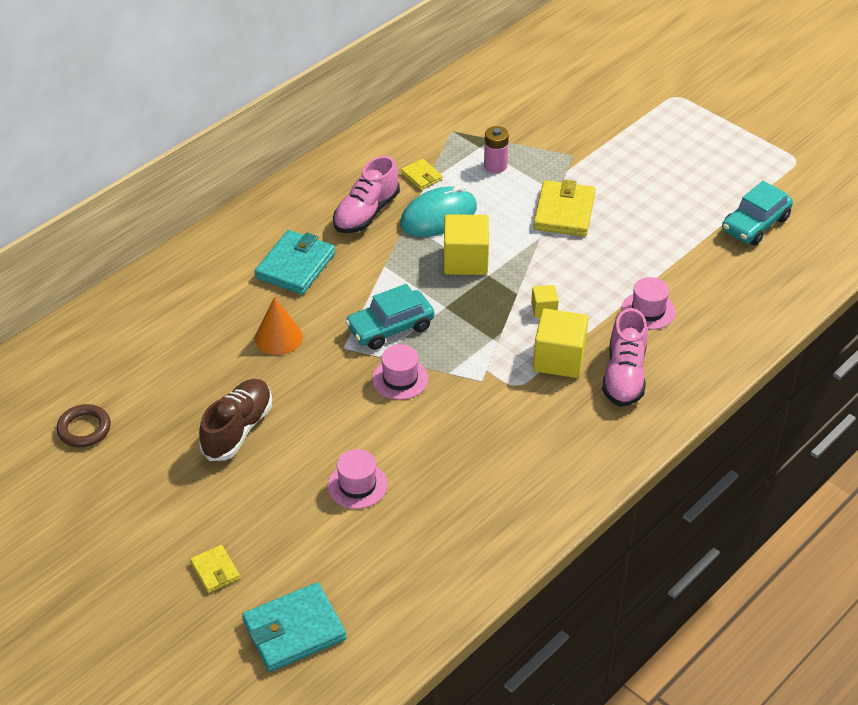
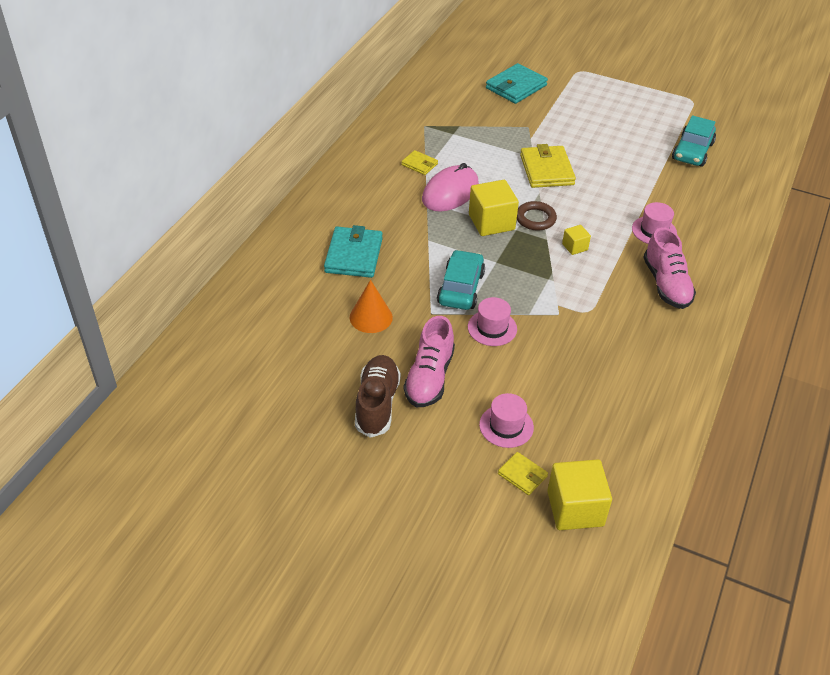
camera: 20 degrees left, 0 degrees up
(84, 429) = (236, 438): brown ring -> brown ring (535, 219)
(215, 571) = (423, 536): yellow wallet -> yellow wallet (522, 475)
(294, 630) = (523, 570): turquoise wallet -> turquoise wallet (516, 87)
(366, 213) = (390, 201): pink shoe -> pink shoe (429, 378)
(390, 328) = (460, 288): turquoise car -> turquoise car turned 150 degrees clockwise
(438, 216) = (450, 192): turquoise mouse -> pink mouse
(495, 166) = (473, 145): pink battery -> none
(559, 359) = (609, 283): yellow cube -> yellow cube (575, 508)

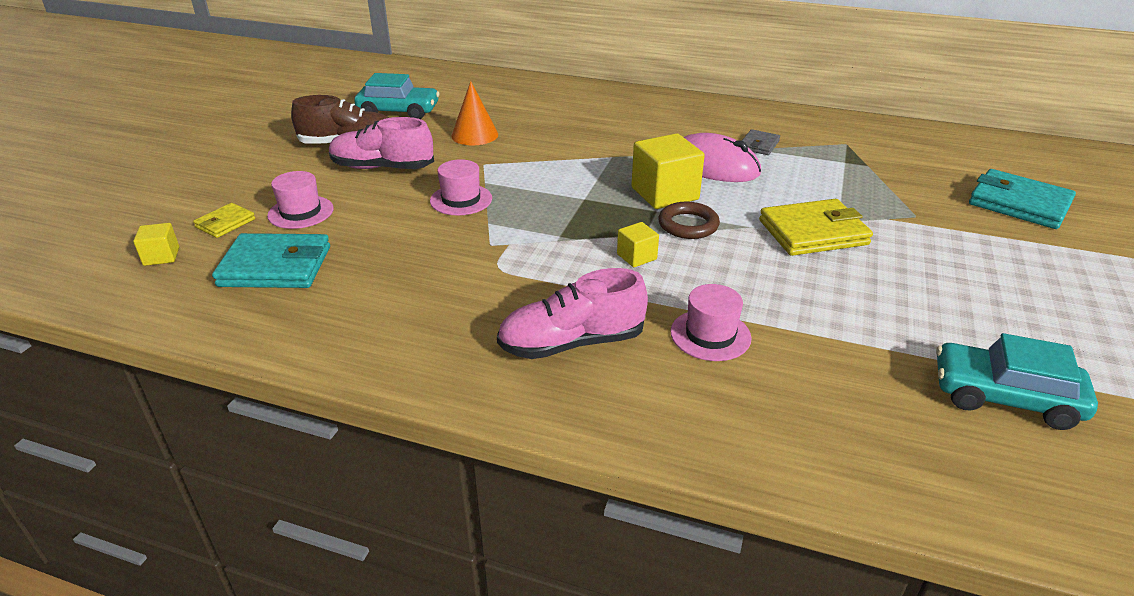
camera: 85 degrees right, 10 degrees down
(354, 255) = (571, 121): turquoise wallet -> turquoise wallet (275, 266)
(419, 164) = (759, 145): yellow wallet -> grey wallet
(460, 288) = (529, 179): turquoise car -> turquoise car (398, 111)
(575, 508) = (161, 256): yellow cube -> yellow cube, size x0.51

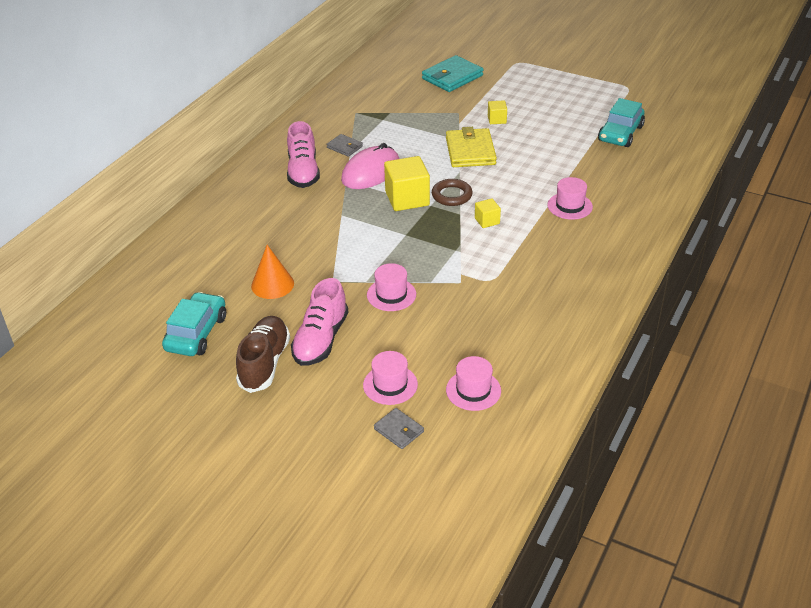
camera: 80 degrees left, 5 degrees up
(161, 256) = (447, 462): yellow cube -> yellow cube (497, 119)
(225, 223) = (399, 430): yellow wallet -> grey wallet
(275, 266) = (473, 390): turquoise wallet -> pink hat
(571, 343) = (574, 255): pink shoe -> pink shoe (303, 172)

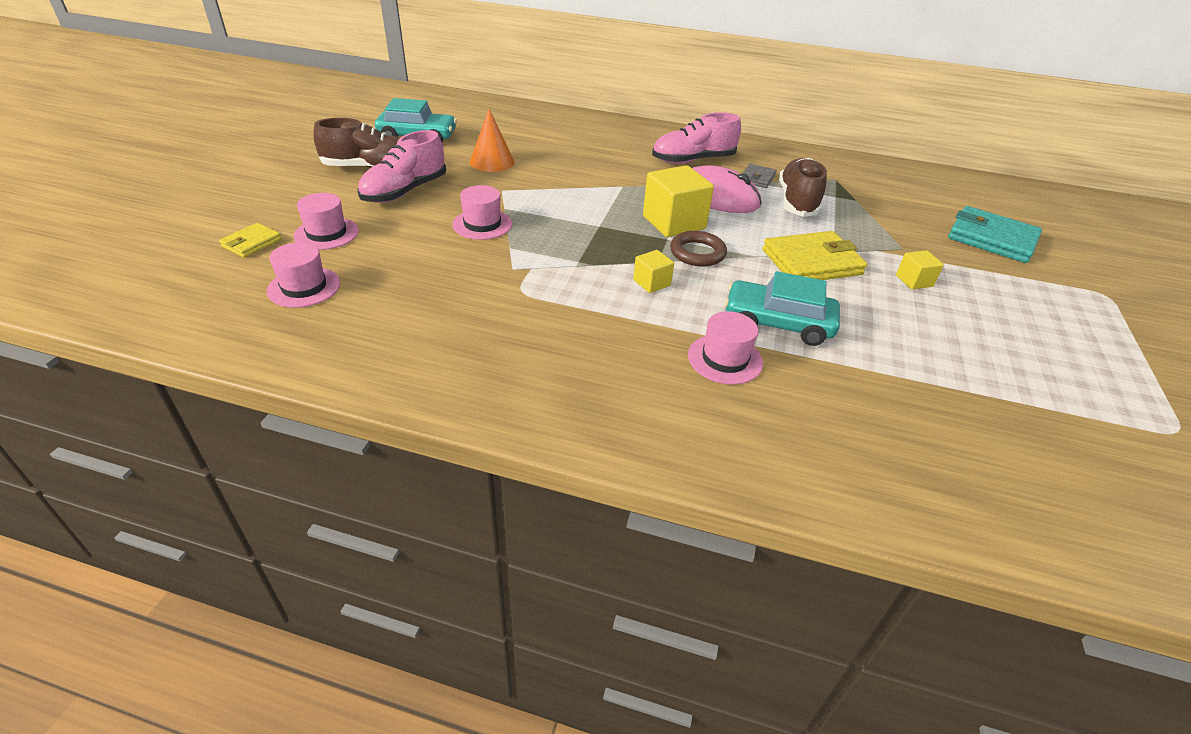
camera: 75 degrees right, 0 degrees up
(321, 340) = (405, 191): pink shoe -> pink shoe turned 60 degrees counterclockwise
(387, 137) = (797, 202): none -> brown shoe
(399, 430) = (251, 243): grey wallet -> yellow wallet
(620, 133) = (993, 420): turquoise car -> turquoise car (777, 323)

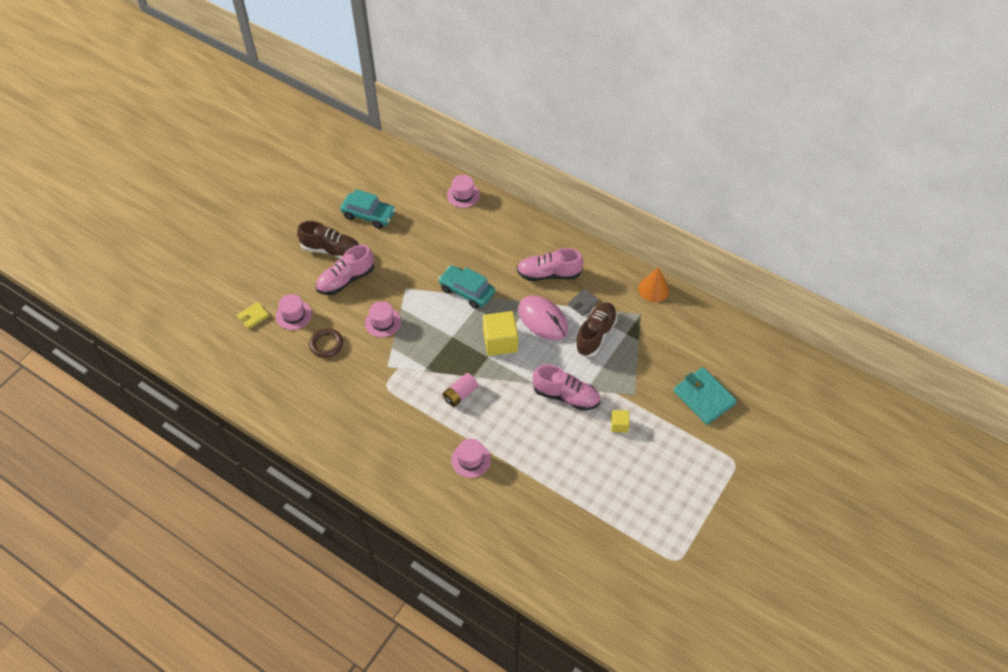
camera: 20 degrees right, 15 degrees up
(304, 287) = (275, 360): pink hat -> pink hat (463, 195)
(492, 162) = (409, 254): orange cone -> orange cone (653, 289)
(651, 283) = (460, 394): yellow cube -> pink battery
(697, 253) = (500, 373): brown ring -> brown ring (326, 344)
(777, 323) = (514, 441): turquoise car -> turquoise car (467, 291)
(811, 262) = (566, 396): yellow wallet -> pink shoe

